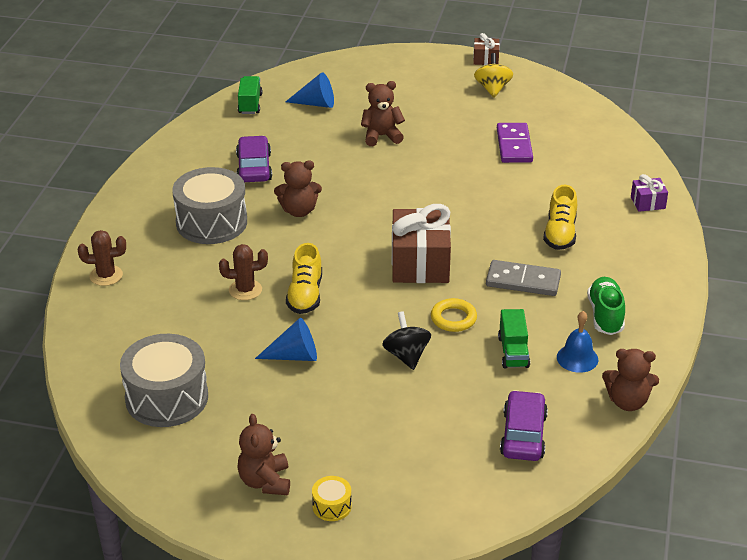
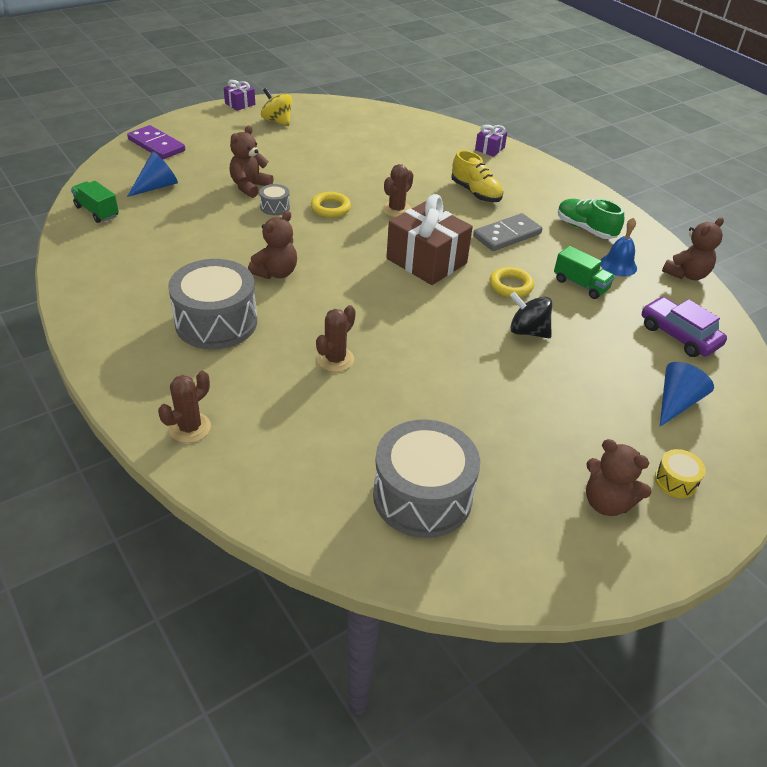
camera: 50 degrees left, 5 degrees up
(254, 167) = (182, 259): purple car -> none
(294, 356) = (458, 386): blue cone -> blue cone (676, 402)
(305, 295) = (387, 333): yellow shoe -> none
(375, 162) = (275, 207): none -> grey drum
(415, 184) = (330, 208): none -> yellow ring
(466, 212) = (396, 209): none -> brown cactus
(485, 59) = (240, 104): brown gift -> purple gift
(514, 145) = (353, 151): purple domino -> purple domino (156, 145)

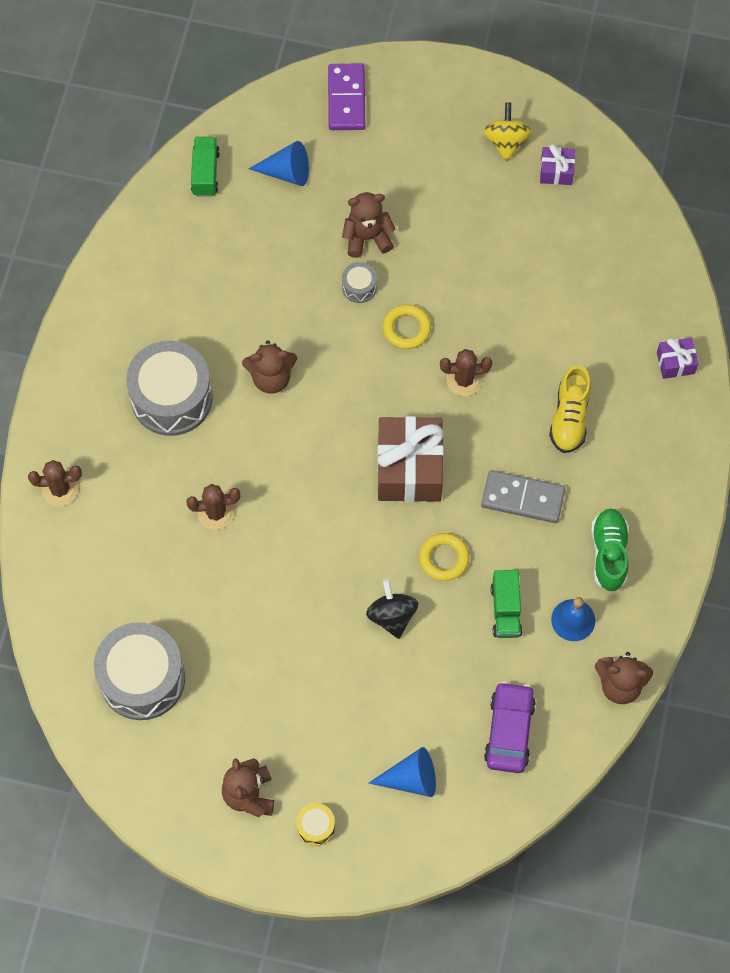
camera: 50 degrees right, 25 degrees up
(240, 104) = (500, 79): purple gift -> purple gift (556, 171)

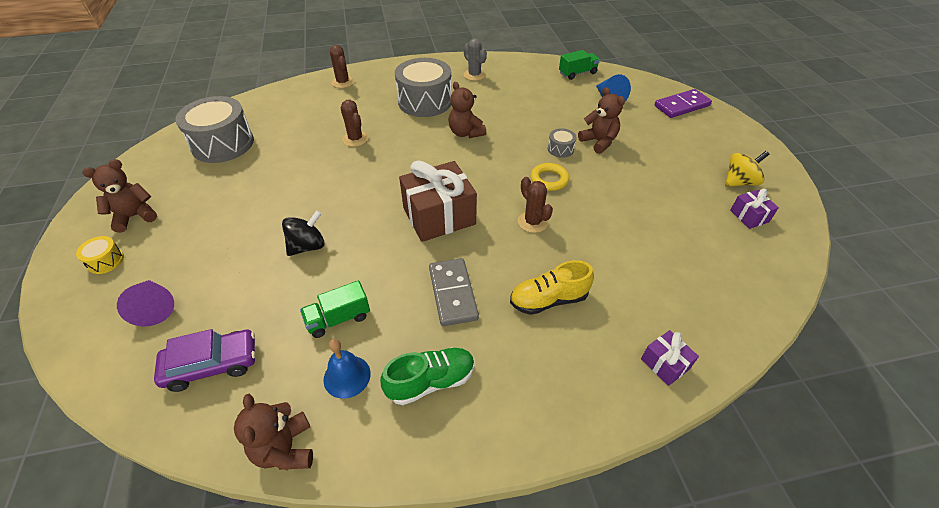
camera: 65 degrees right, 20 degrees down
(137, 307) = (474, 75): none -> grey cactus
(411, 779) = (154, 307): blue cone -> purple cone
(444, 558) = (371, 260): yellow ring -> none

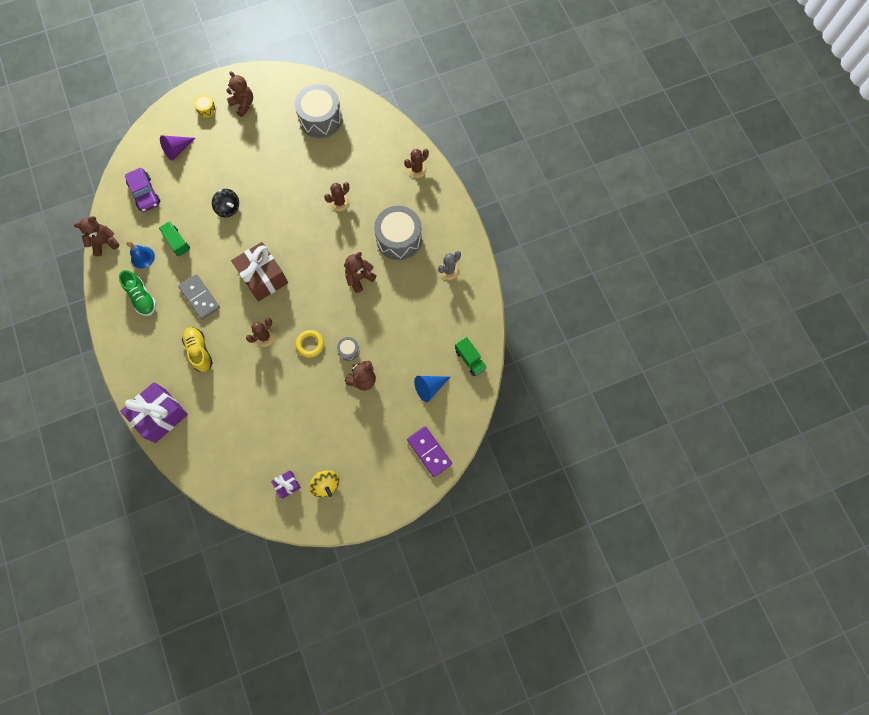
camera: 80 degrees right, 25 degrees up
(453, 293) = (199, 297): grey domino -> grey domino turned 75 degrees clockwise
(665, 364) = (160, 415): purple gift -> purple gift, size x2.07

